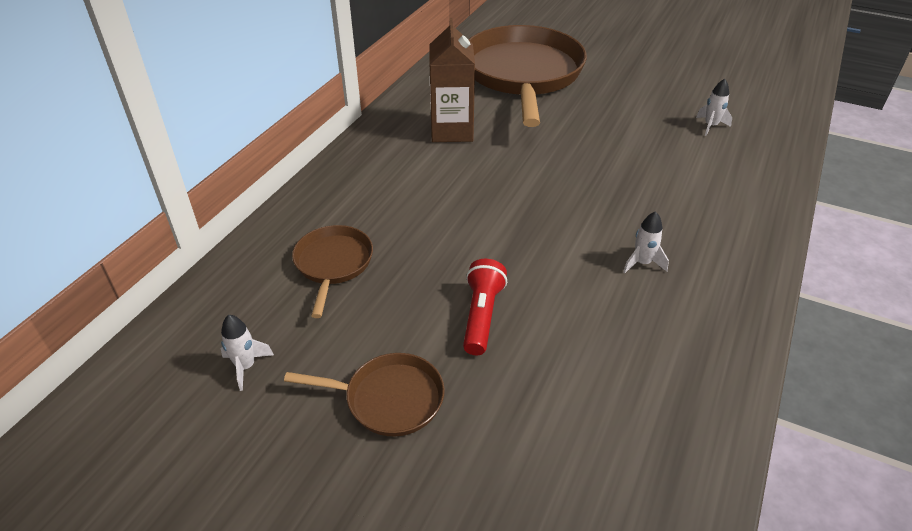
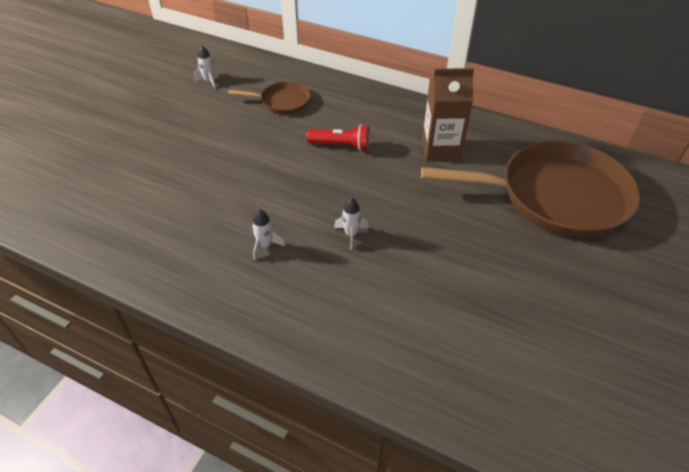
camera: 90 degrees right, 5 degrees up
(389, 399) = (174, 127): brown pan -> none
(481, 315) = (227, 161): red flashlight -> red flashlight (341, 146)
(710, 126) = (483, 341): white rocket -> white rocket (351, 234)

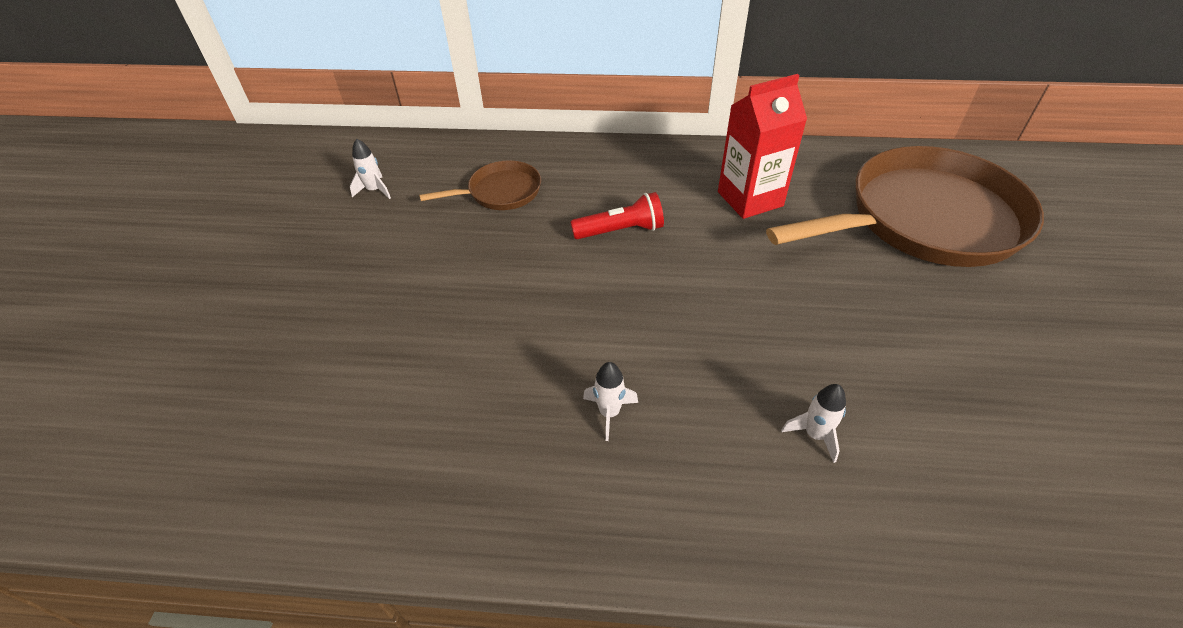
camera: 20 degrees left, 0 degrees up
(351, 234) = (717, 352): white rocket -> white rocket (814, 434)
(441, 149) = (750, 199): brown carton -> red carton

